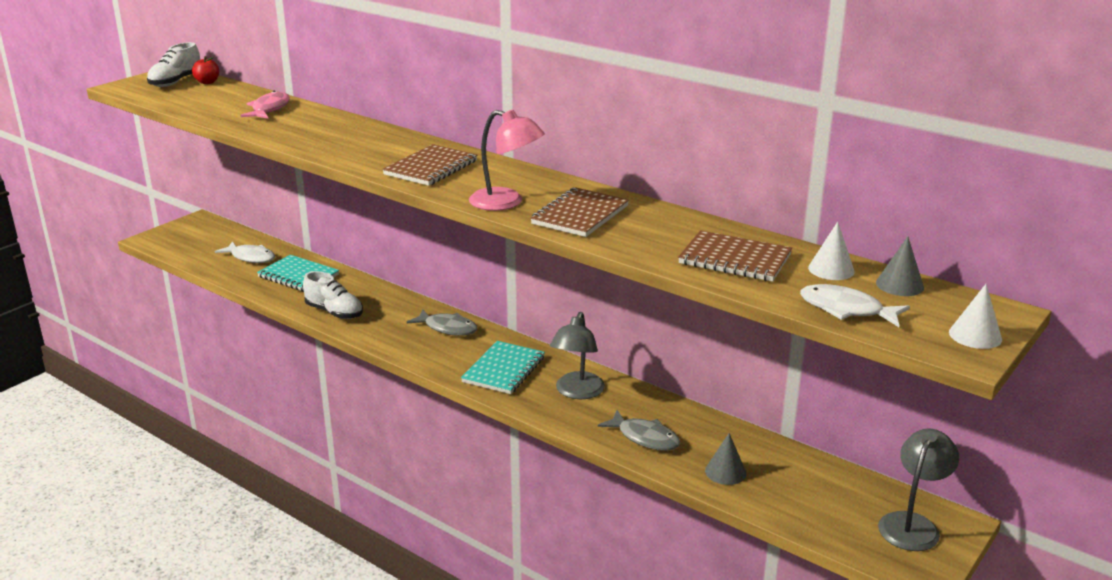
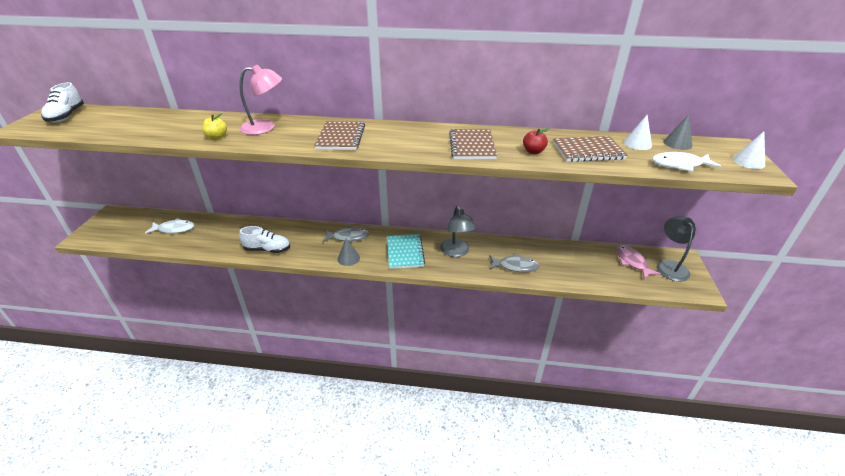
camera: 30 degrees left, 10 degrees up
(207, 82) = (95, 111): red apple -> red apple (533, 151)
(269, 109) = (171, 121): pink fish -> pink fish (632, 262)
(297, 137) = (217, 137): none -> yellow apple
(298, 276) = (220, 232): turquoise notebook -> none
(506, 202) = (419, 149): pink lamp -> pink lamp (265, 127)
(725, 472) = (570, 271): grey cone -> grey cone (348, 258)

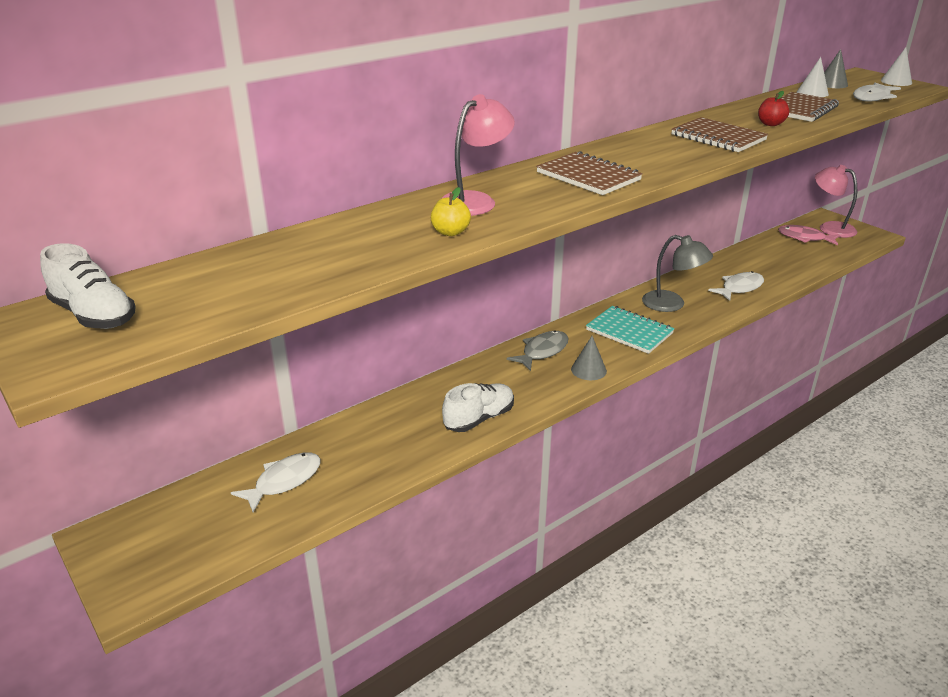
camera: 45 degrees left, 5 degrees down
(515, 266) = (739, 288): grey fish -> white fish
(670, 266) = (830, 228): grey lamp -> pink lamp

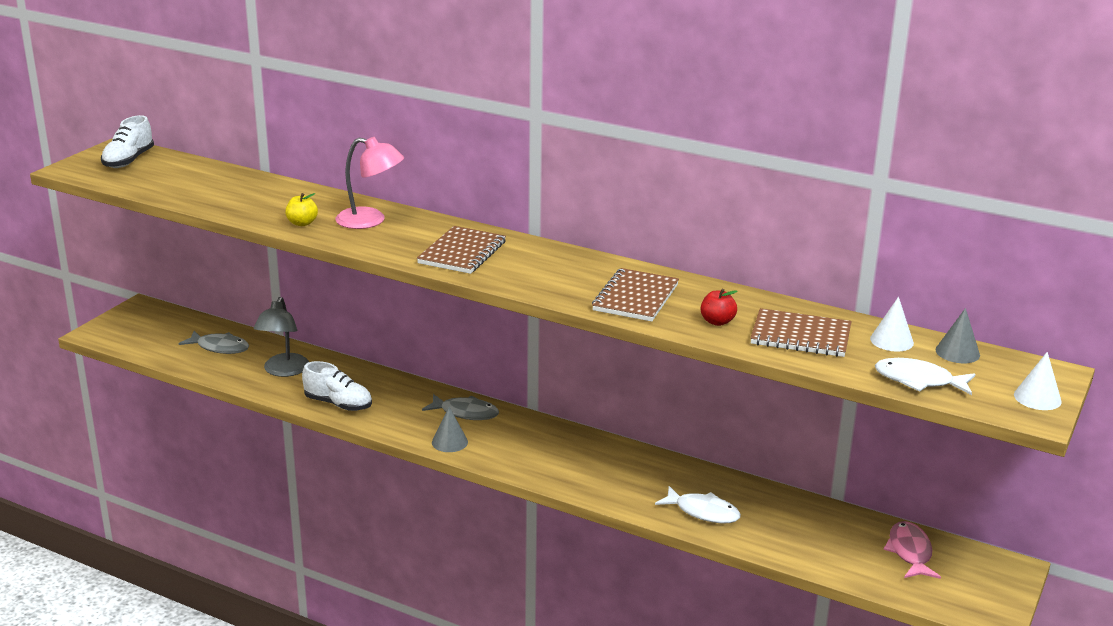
camera: 65 degrees right, 5 degrees down
(284, 481) = (220, 347): white fish -> grey fish
(629, 331) = (539, 453): turquoise notebook -> none
(672, 304) = (621, 471): grey lamp -> grey lamp (283, 371)
(830, 228) = (973, 573): pink lamp -> none

